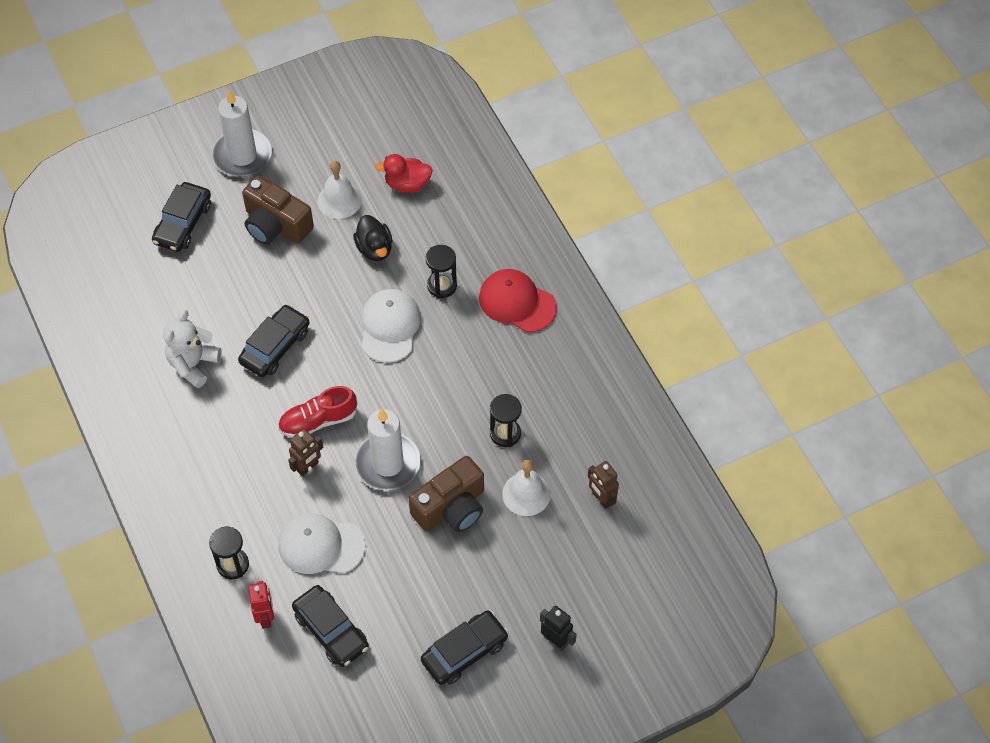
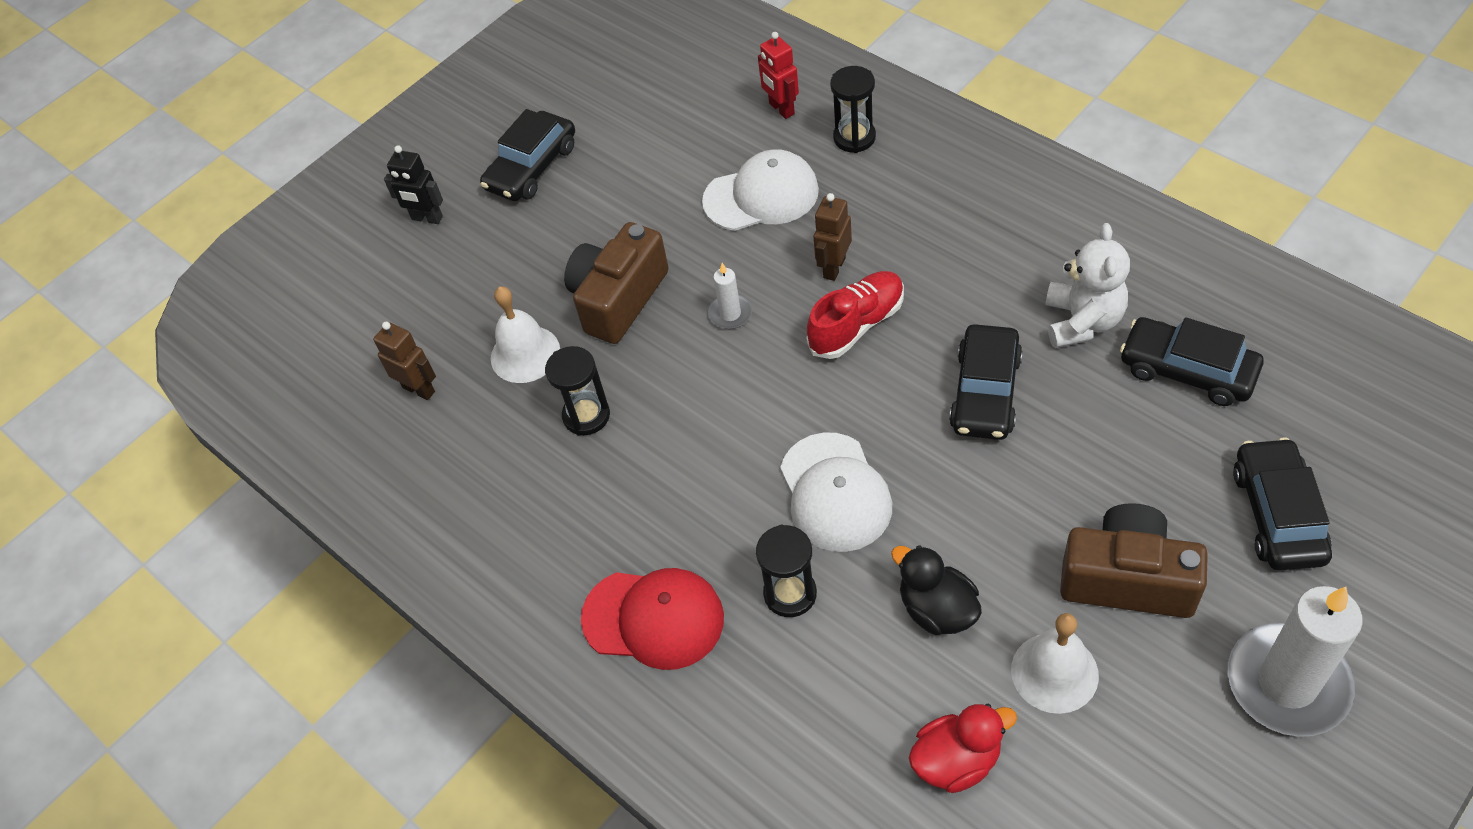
camera: 165 degrees right, 5 degrees down
(331, 630) = (698, 126): black car -> black car (1187, 370)
(388, 463) = (730, 314): white candle -> white candle, size x0.46

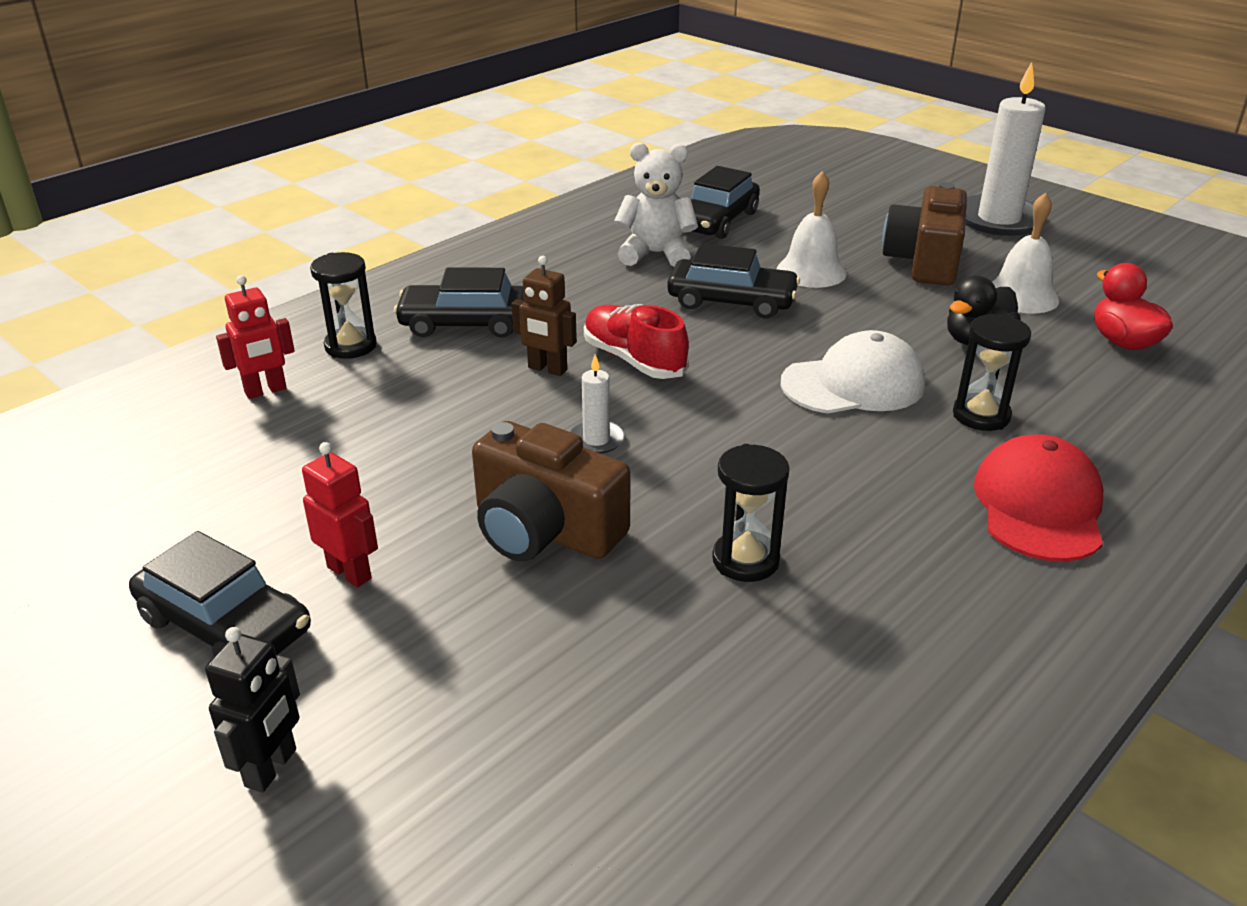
camera: 95 degrees left, 20 degrees down
(419, 389) = (679, 755): brown robot -> none
(525, 354) = (626, 624): white bell -> white bell (811, 271)
(576, 209) = (349, 572): none -> red robot
(761, 196) = (410, 411): white cap -> none
(1277, 514) = (855, 207): black car -> black car (465, 323)

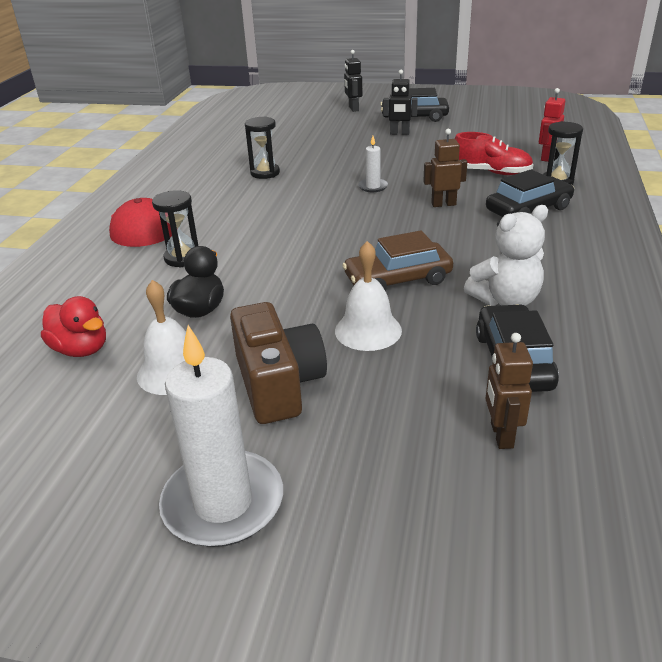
camera: 150 degrees right, 0 degrees up
(349, 572) = (399, 133): red robot -> black robot
(544, 530) = (351, 158): brown camera -> none
(634, 360) = (406, 223): red shoe -> red shoe (491, 172)
(731, 301) = (397, 279): black car -> brown car
(782, 196) = (501, 435): none -> brown robot
(853, 384) = (268, 251): white cap -> none

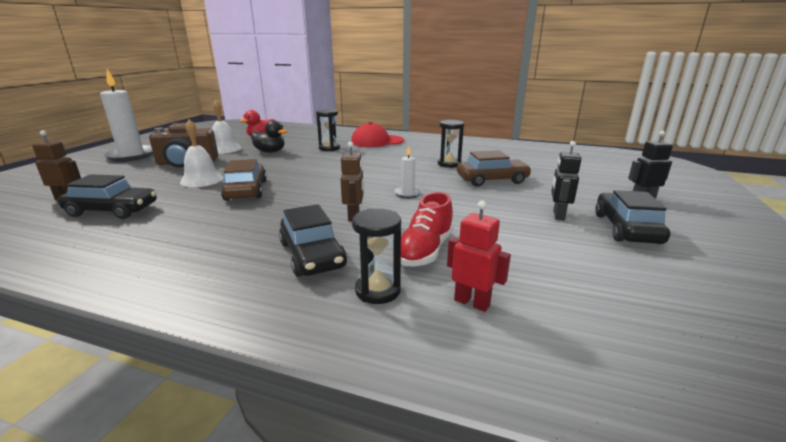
camera: 95 degrees right, 10 degrees down
(319, 153) = (492, 180): none -> brown car
(506, 300) = (175, 218): white teddy bear -> none

